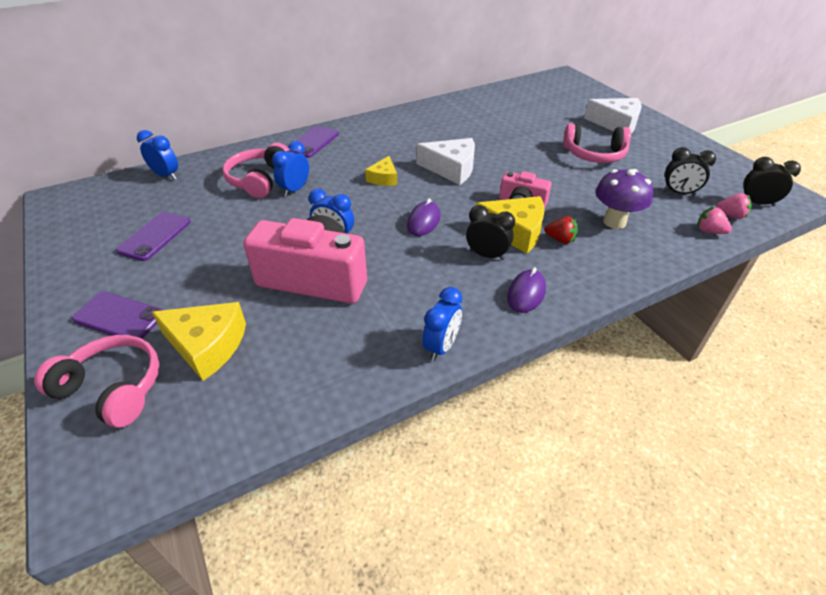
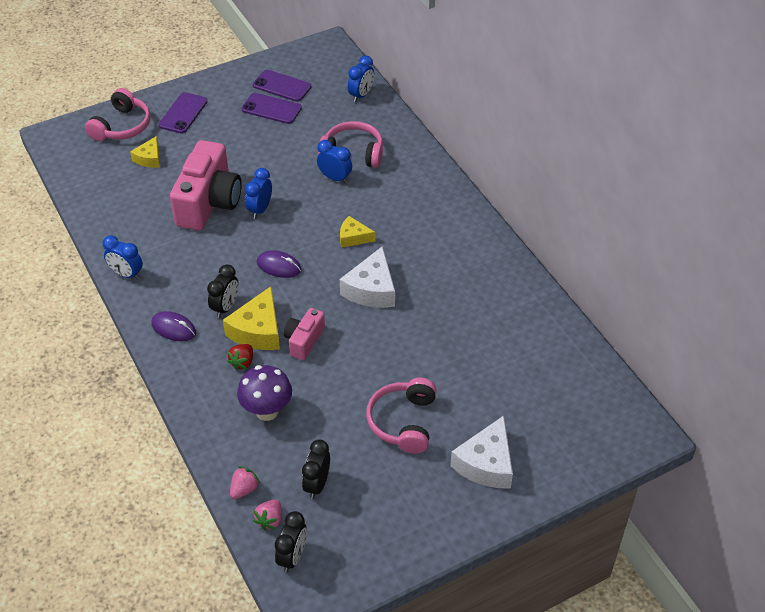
camera: 90 degrees right, 5 degrees up
(207, 346) = (149, 158): yellow cheese -> yellow cheese, size x0.59
(313, 142) = (426, 181): purple phone -> purple phone (282, 86)

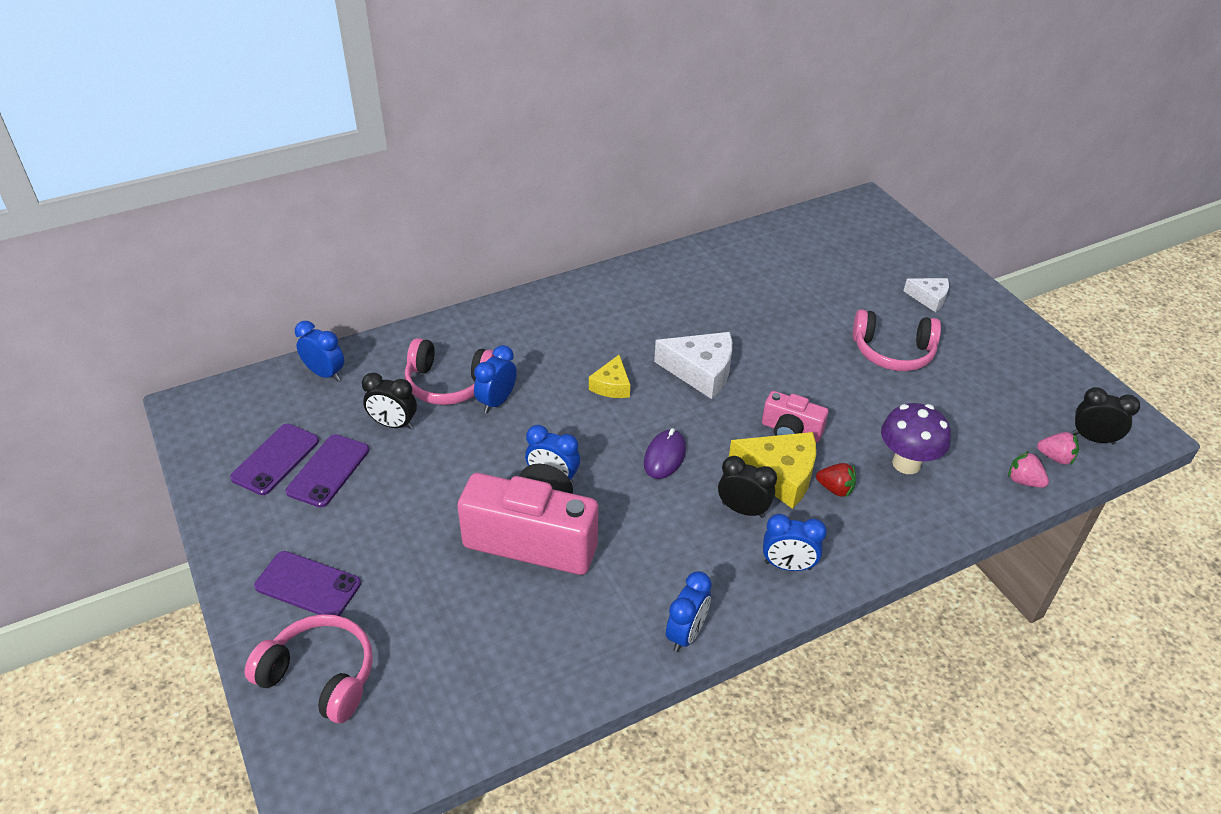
camera: 90 degrees left, 5 degrees down
(149, 158) = (417, 626): yellow cheese -> none
(174, 328) = (788, 565): purple mouse -> blue clock
(317, 484) = (995, 419): black clock -> black clock (393, 424)
(353, 153) = (448, 384): pink headphones -> pink headphones turned 90 degrees counterclockwise
(486, 463) = (929, 298): white cheese -> white cheese, size x0.59

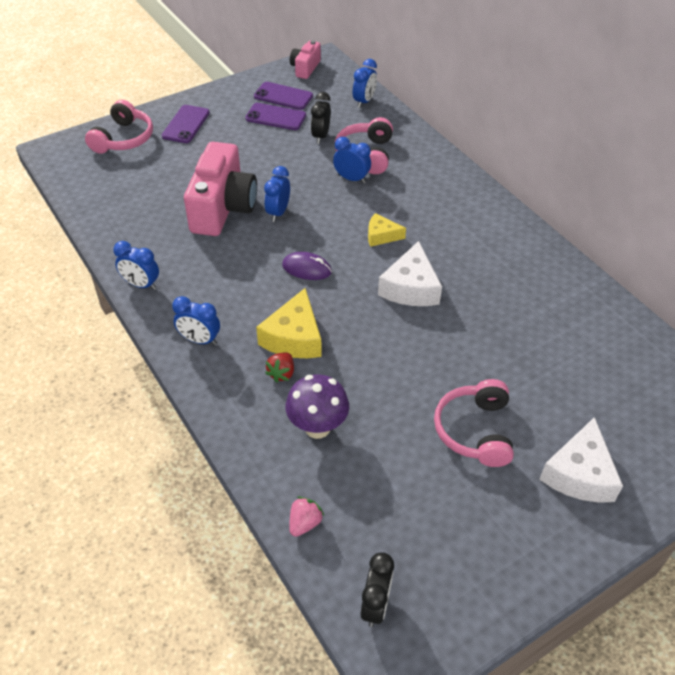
camera: 85 degrees right, 5 degrees up
(743, 510) = (254, 314): black clock -> none
(788, 565) = (199, 340): blue clock -> blue clock turned 75 degrees counterclockwise
(790, 431) = (347, 346): pink camera -> pink camera (305, 68)
(929, 298) = (579, 474): white cheese -> white cheese, size x1.69
(1055, 457) = (341, 559): pink strawberry -> none

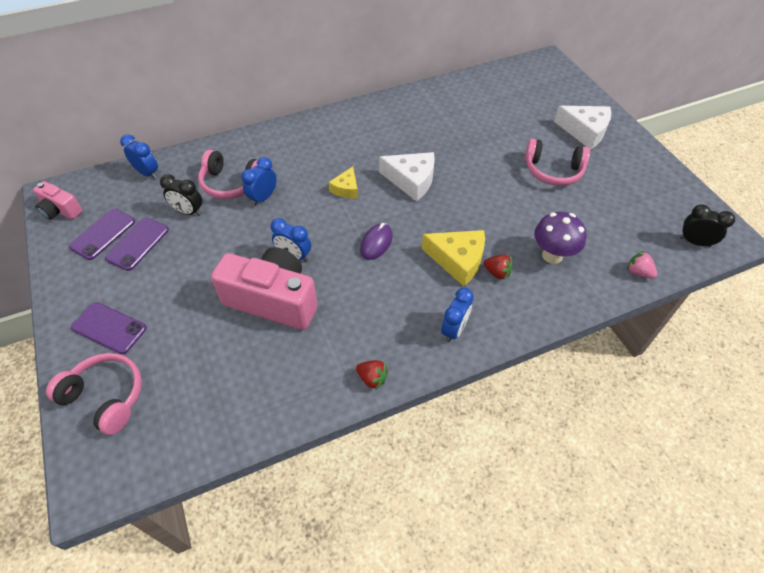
camera: 80 degrees left, 5 degrees up
(141, 284) = (372, 378): blue clock -> red strawberry

